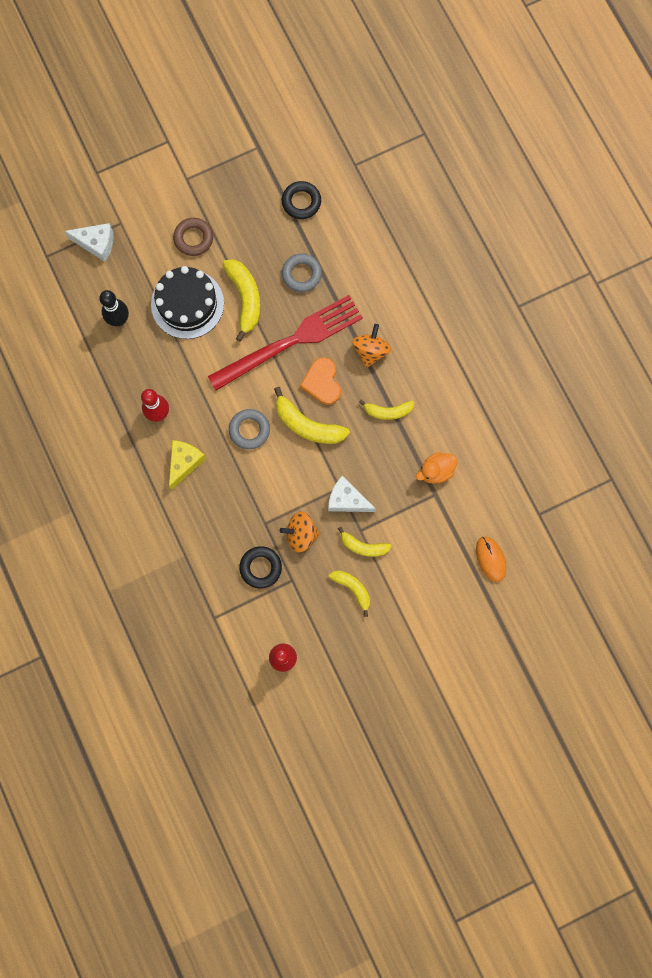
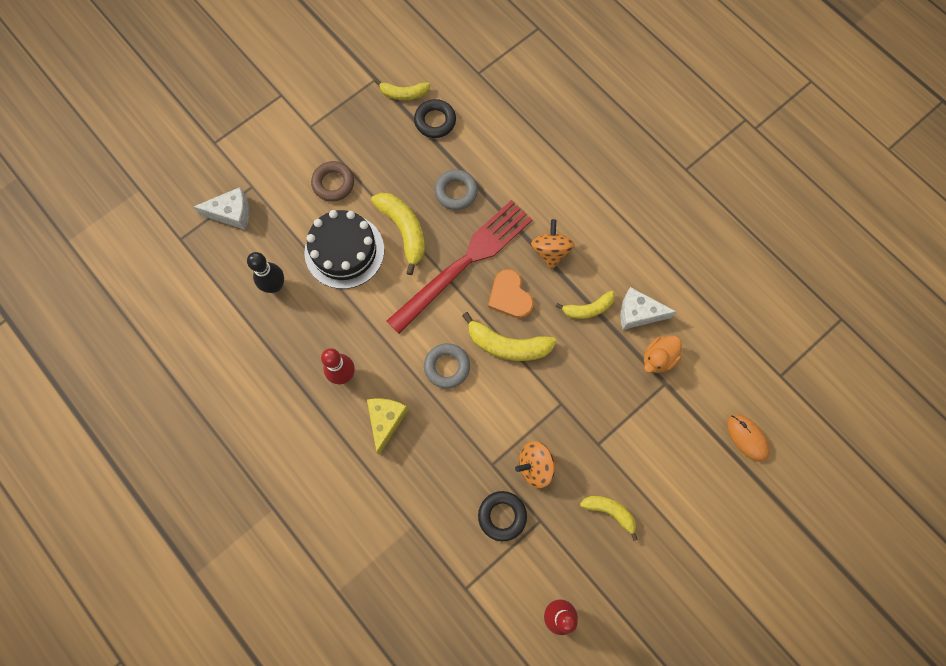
camera: 15 degrees left, 5 degrees down
(347, 500) = (574, 415): white cheese -> white cheese (638, 313)
(363, 546) = (607, 461): yellow banana -> yellow banana (404, 94)

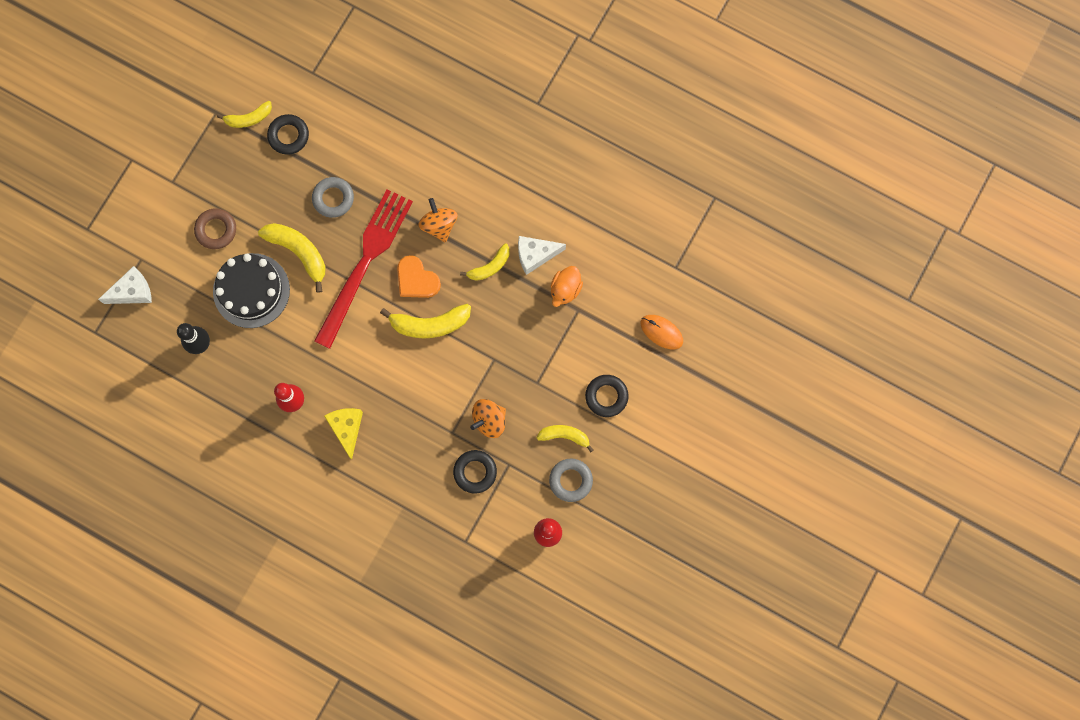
camera: 20 degrees left, 5 degrees up
(447, 367) = (383, 362): grey ring -> grey ring (570, 480)
(668, 485) = (606, 396): none -> black ring

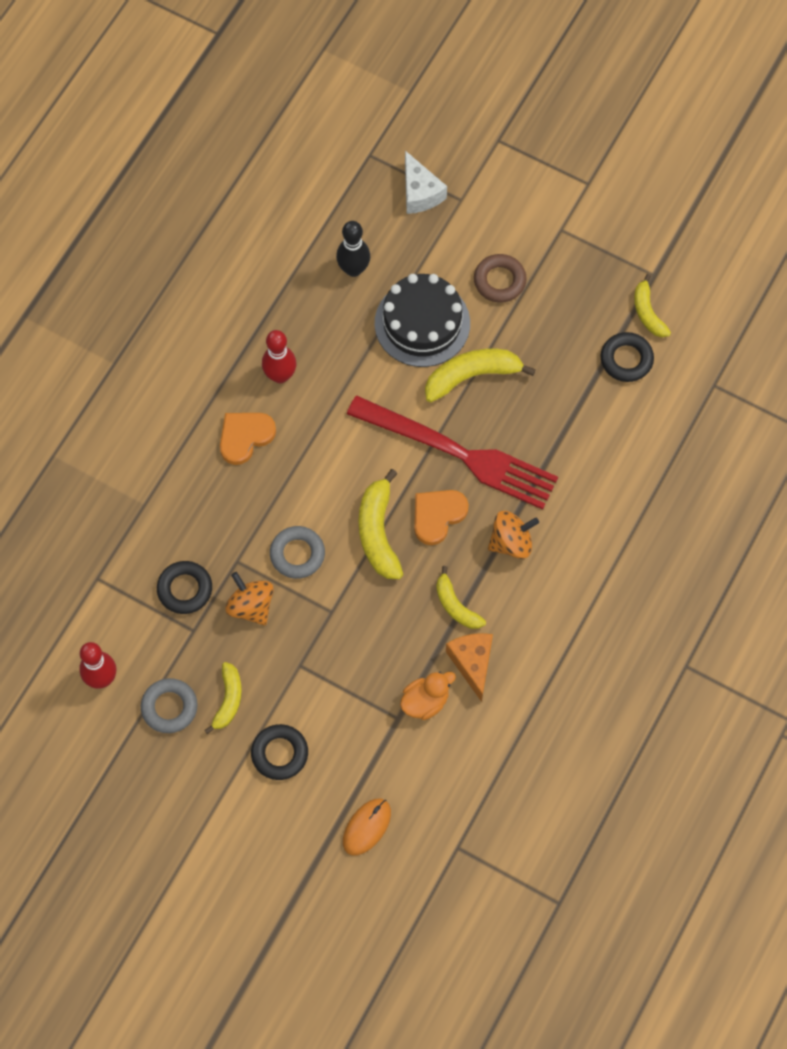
camera: 90 degrees right, 10 degrees down
(299, 252) = (472, 376): yellow banana -> yellow banana turned 150 degrees counterclockwise
(333, 198) = (544, 414): grey ring -> grey ring (297, 554)
(346, 428) = (245, 437): yellow cheese -> orange heart
(535, 255) = (472, 663): white cheese -> orange cheese
(565, 289) = (425, 701): orange duck -> orange duck turned 120 degrees clockwise

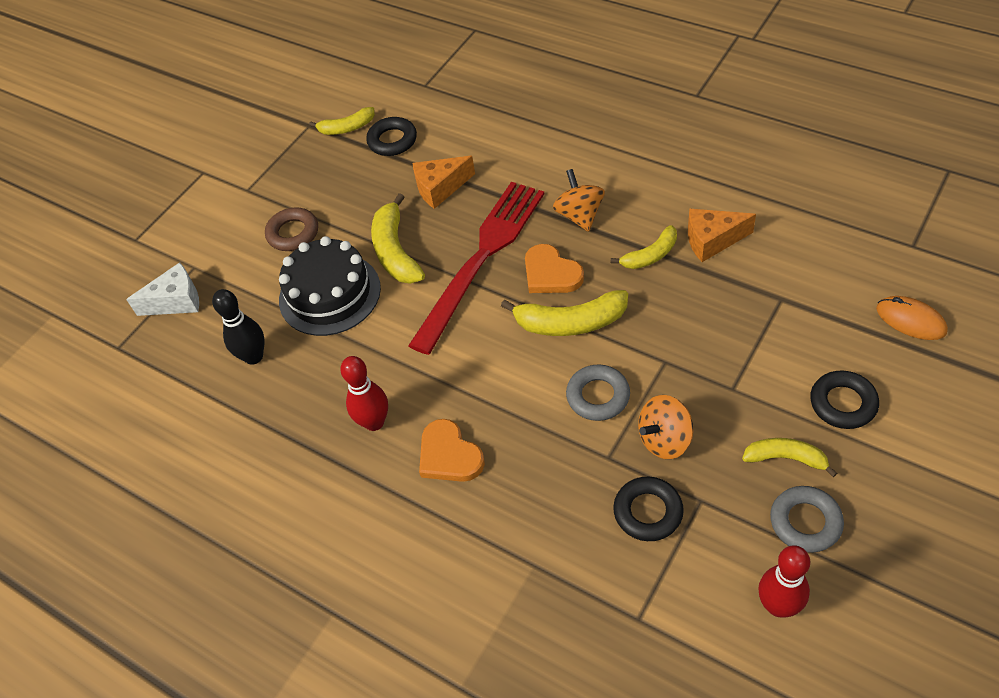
camera: 80 degrees left, 15 degrees down
(425, 701) = (759, 276): orange duck -> none
(554, 411) = (440, 188): none -> orange cheese

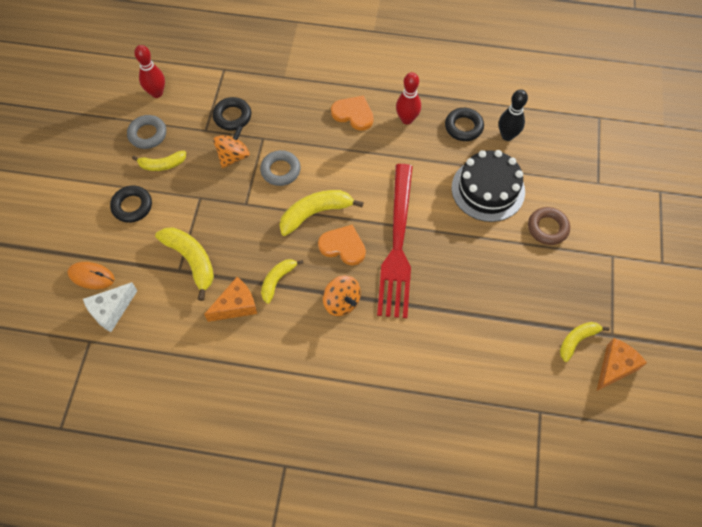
camera: 150 degrees right, 10 degrees up
(176, 301) = (588, 156): white cheese -> white cheese (111, 310)
(392, 140) = (529, 337): black ring -> black ring (463, 127)
(395, 251) = (462, 234): yellow banana -> yellow banana (191, 260)
(440, 188) = (461, 298): orange cheese -> orange cheese (615, 367)

